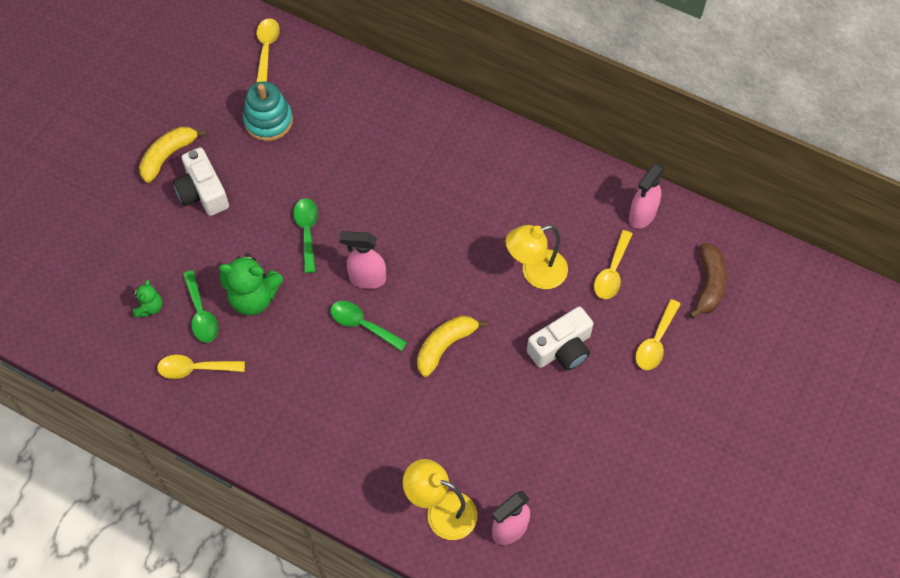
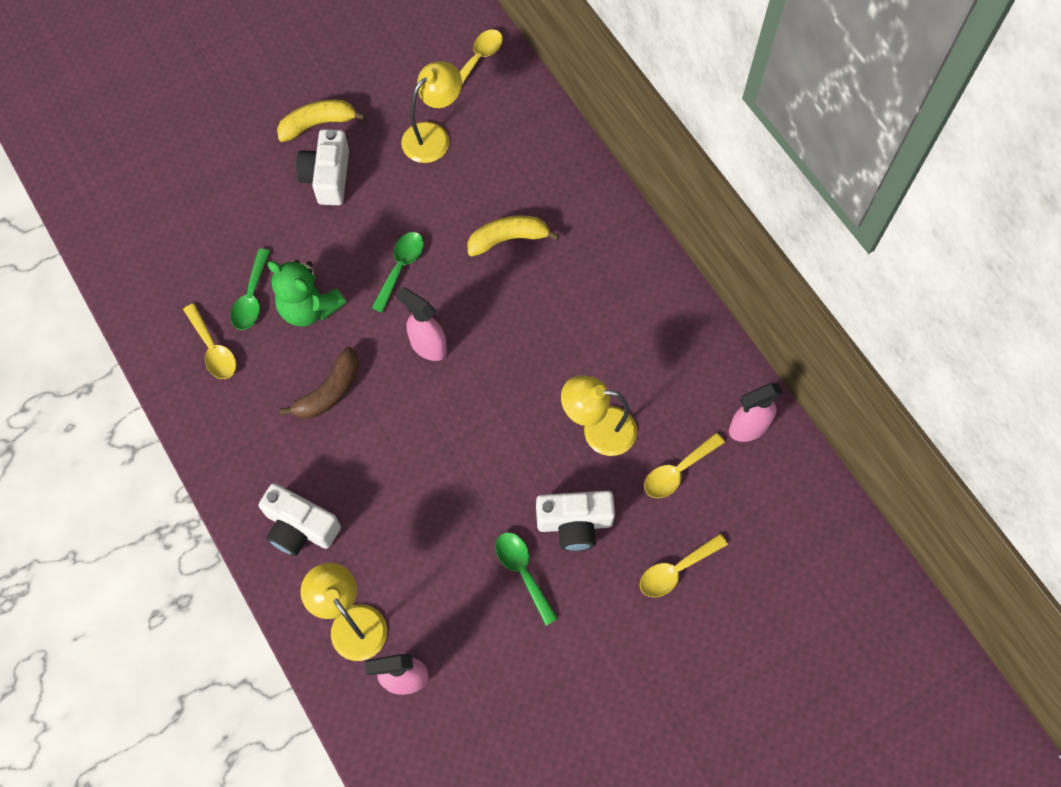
camera: 30 degrees right, 5 degrees up
(150, 307) = (209, 266): green teddy bear -> none
(195, 369) = (213, 349): yellow spoon -> yellow spoon turned 150 degrees counterclockwise
(268, 121) = (433, 136): turquoise stacking toy -> yellow lamp
(355, 464) = (300, 527): none -> white camera
(362, 325) = (394, 391): green spoon -> green spoon (523, 572)
(445, 346) = (460, 456): yellow banana -> yellow banana (508, 239)
(709, 284) = (772, 540): brown banana -> brown banana (329, 391)

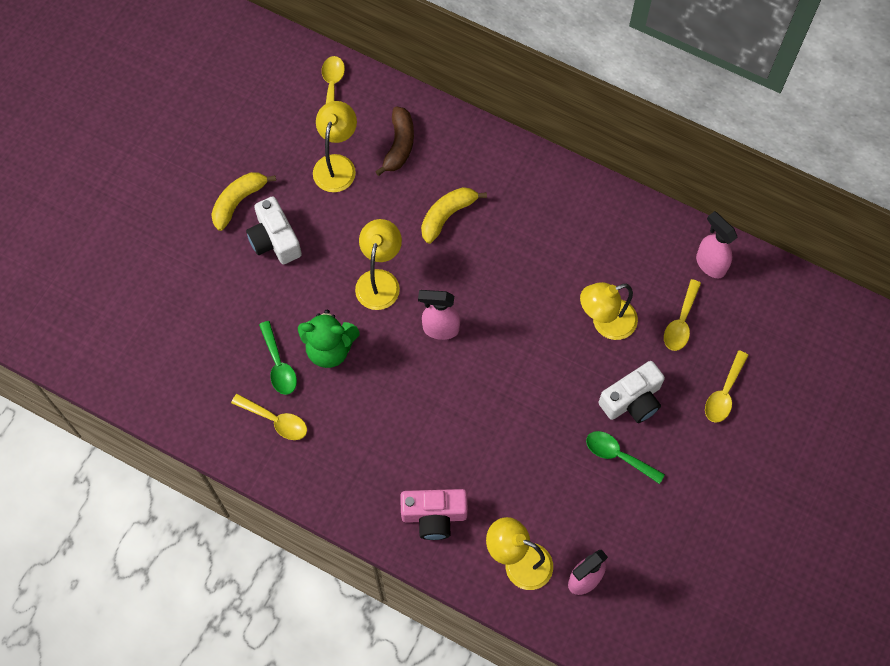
camera: 30 degrees left, 0 degrees up
(300, 527) = (434, 516): white camera -> pink camera
(329, 391) = (388, 403): brown banana -> brown banana (399, 145)
(400, 267) = (379, 280): green spoon -> yellow lamp
(747, 428) = (710, 264): pink spray bottle -> pink spray bottle turned 105 degrees clockwise

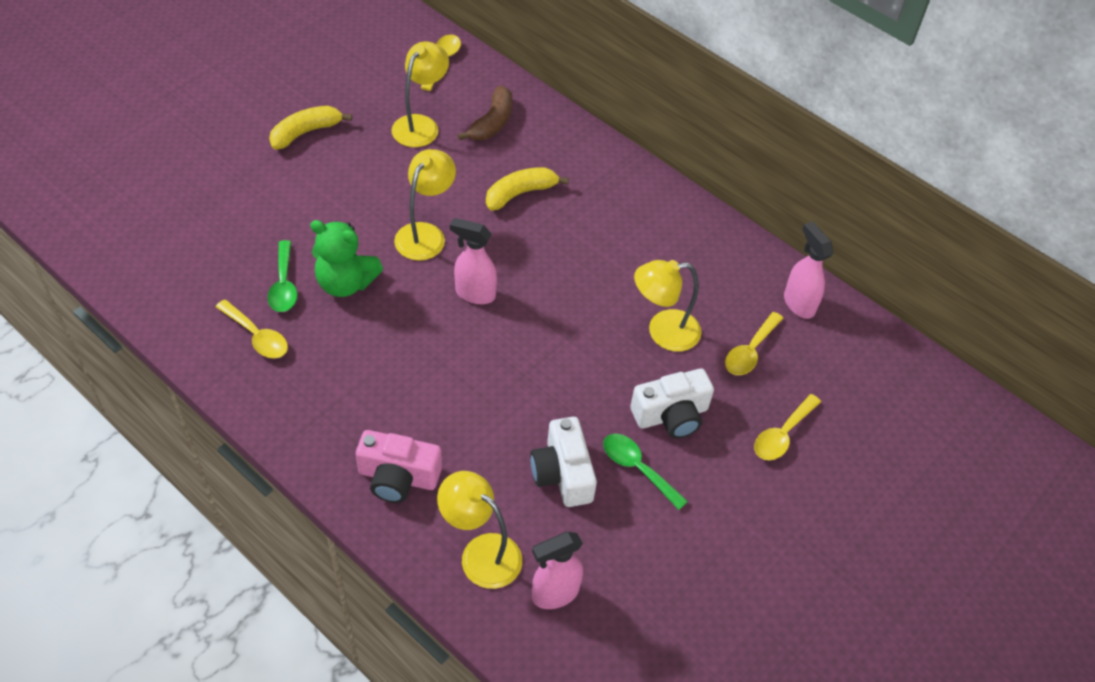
camera: 10 degrees right, 15 degrees down
(274, 239) = (329, 173): white camera -> white camera (562, 473)

